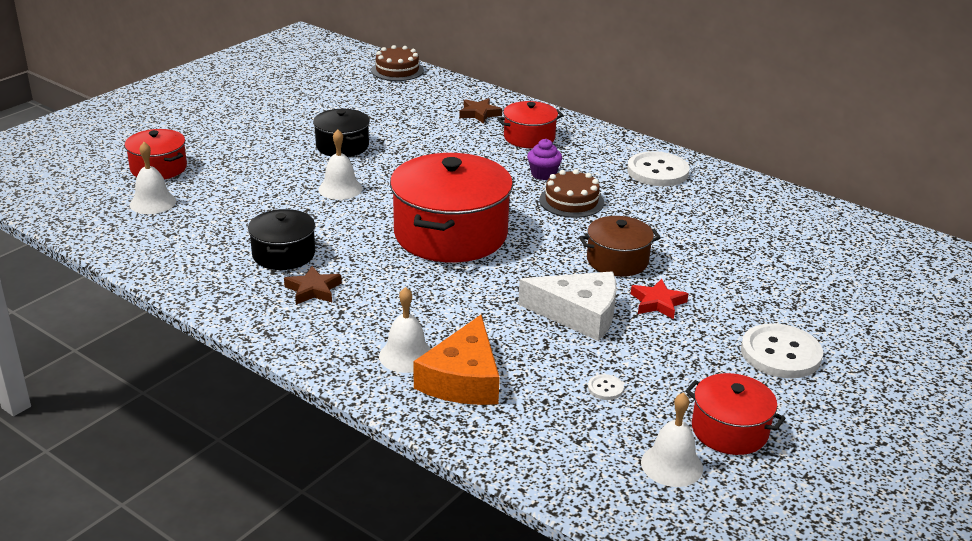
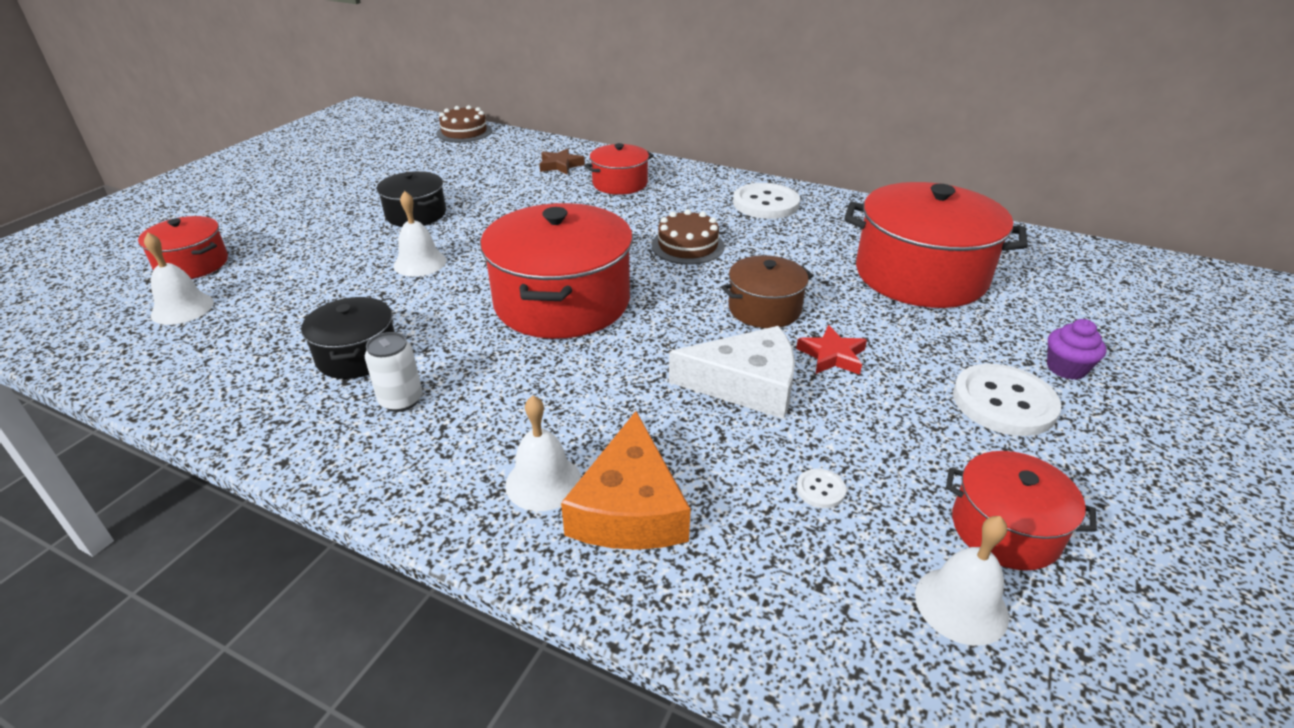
camera: 10 degrees left, 5 degrees up
(313, 290) = (401, 400): brown star -> white can
(543, 174) = (647, 220): purple cupcake -> purple cupcake (1066, 368)
(768, 250) = (920, 275): none -> red pot

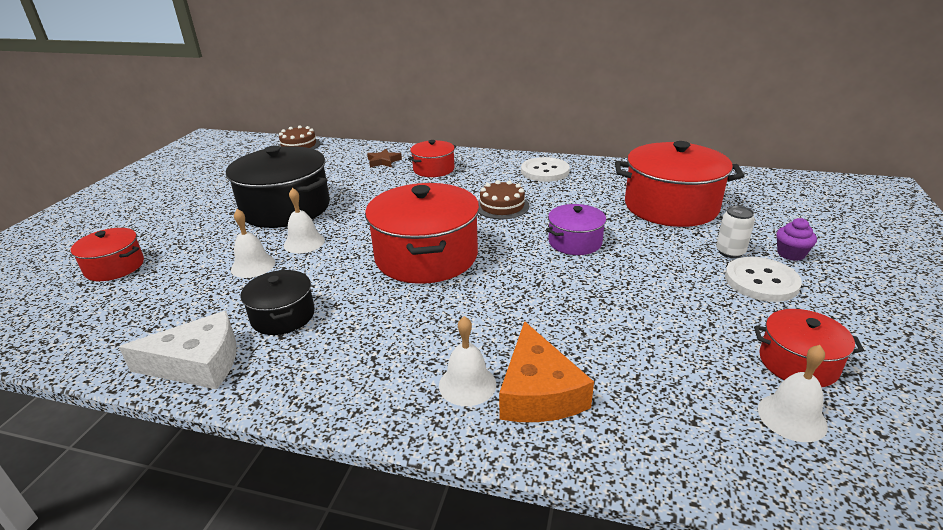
camera: 10 degrees left, 5 degrees down
(182, 308) = (120, 301): white bell -> white bell (253, 266)
(401, 400) = (332, 343): white can -> white can (730, 252)
(416, 214) = (286, 208): black pot -> black pot, size x1.89
(746, 385) = (584, 295): white cheese -> white cheese (198, 363)
(764, 309) = (575, 242): brown pot -> purple pot
(820, 489) = (666, 357): white button -> none
(832, 355) = (635, 267): red star -> none

